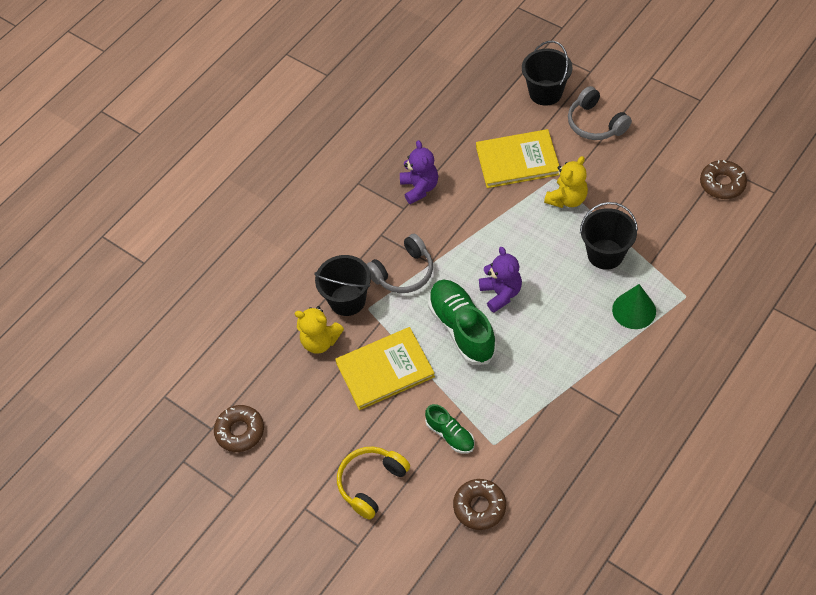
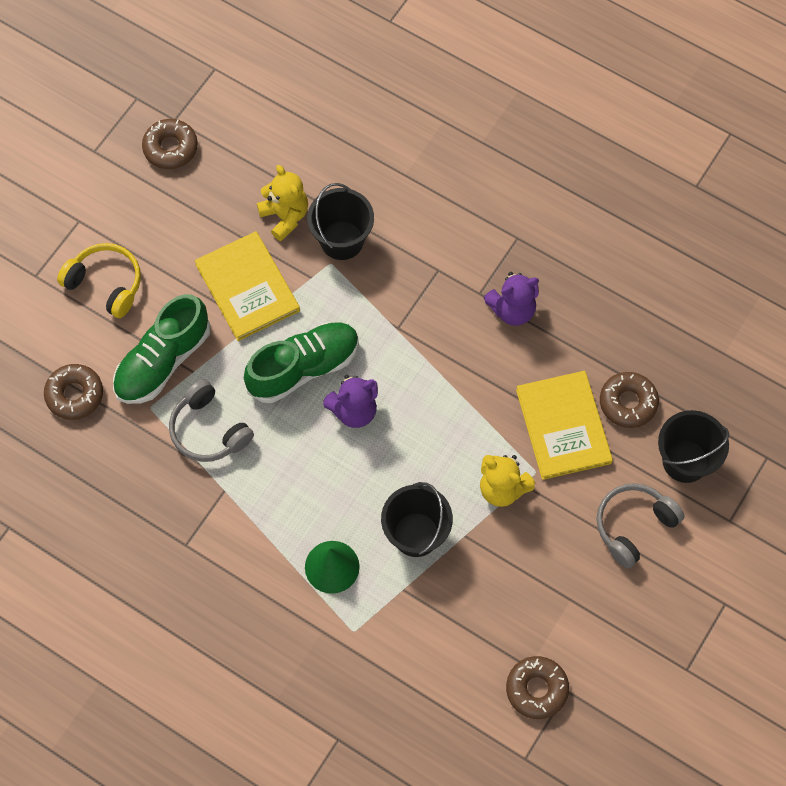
camera: 80 degrees right, 10 degrees up
(320, 341) = (285, 216): yellow teddy bear -> yellow teddy bear turned 135 degrees clockwise
(403, 273) = (382, 299): grey headphones -> grey headphones (208, 430)
(450, 435) = (163, 361): green shoe -> green shoe, size x1.81
(499, 122) = (628, 403): none -> brown donut

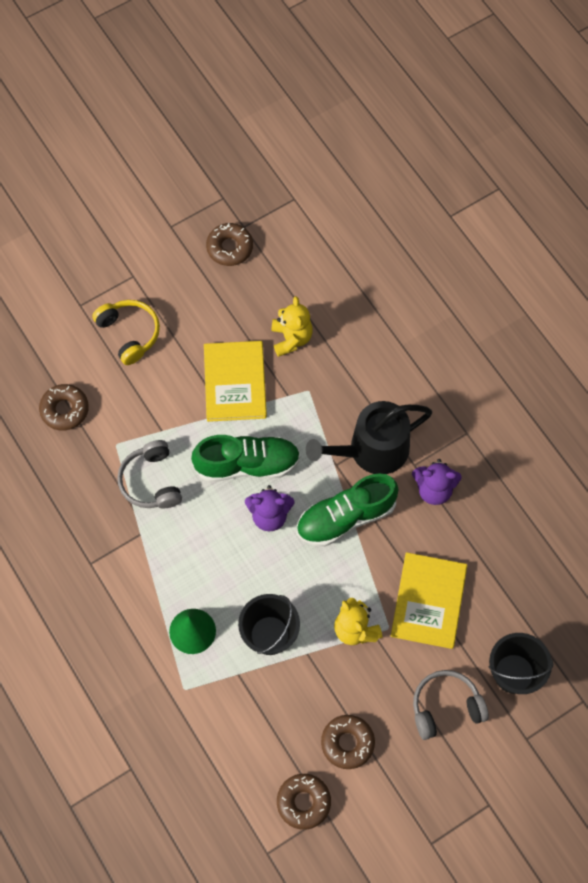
camera: 25 degrees right, 0 degrees up
(163, 361) = (143, 412): green shoe -> green shoe (346, 517)
(342, 240) = (326, 376): black bucket -> none
(428, 297) = (372, 450): none -> black watering can
(628, 403) = (490, 605): brown donut -> brown donut (347, 743)

